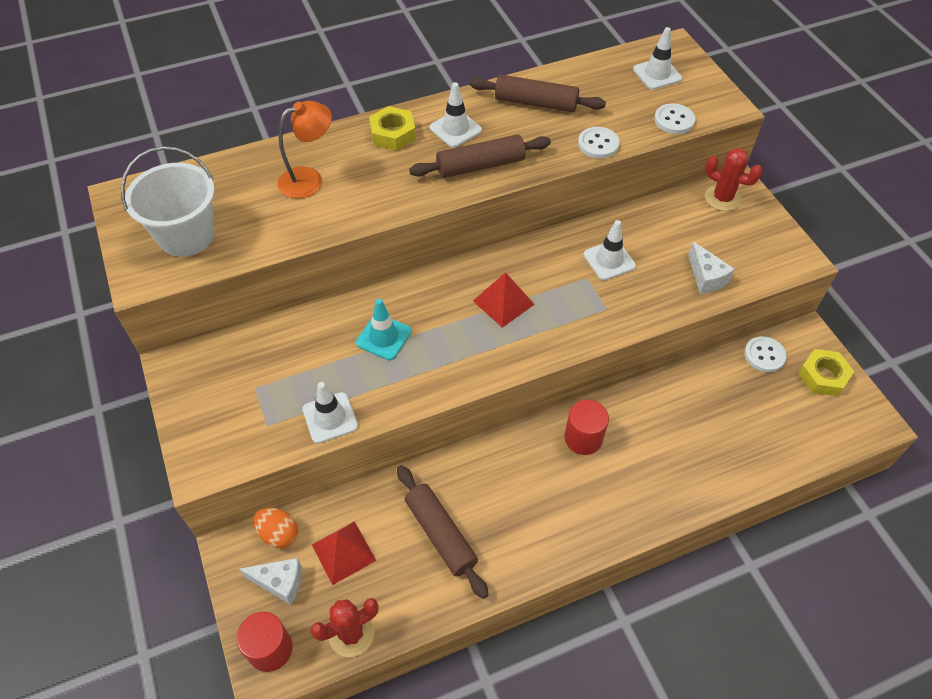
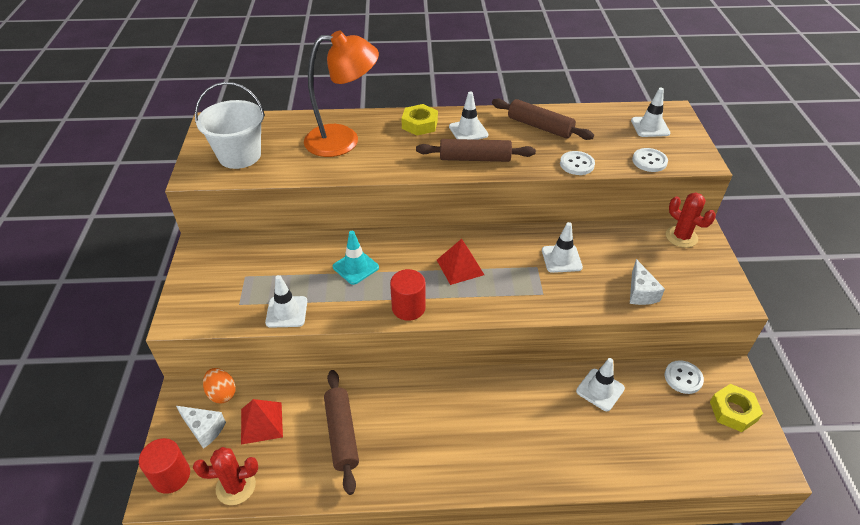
camera: 20 degrees right, 10 degrees down
(309, 179) = (343, 140): orange lamp -> orange lamp, size x1.59
(583, 438) = (492, 397): red cylinder -> red cylinder (408, 308)
(689, 394) = (600, 390): none -> white traffic cone

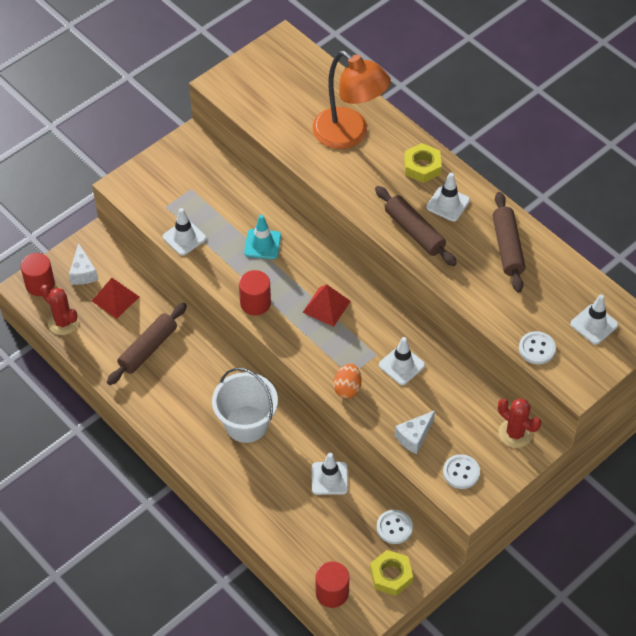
camera: 50 degrees right, 10 degrees up
(222, 393) = (115, 259): orange egg -> orange egg (347, 388)
(239, 156) = (265, 90): white bucket -> white bucket (246, 424)
(577, 164) = (478, 302): white button -> white button (461, 472)
(681, 237) = (515, 433): red cactus -> red cactus turned 60 degrees counterclockwise
(728, 467) = (332, 593): none -> red cylinder

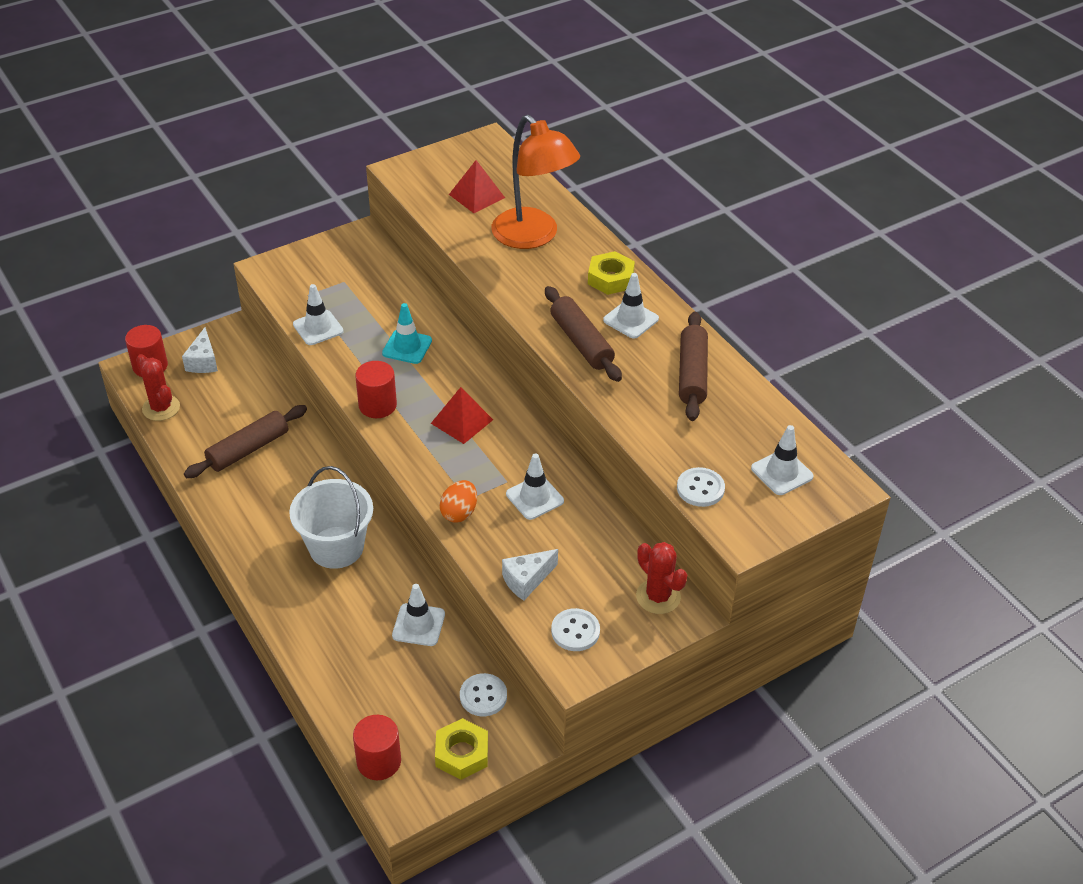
camera: 10 degrees right, 10 degrees down
(115, 299) = (230, 393): red pyramid -> red pyramid (477, 196)

